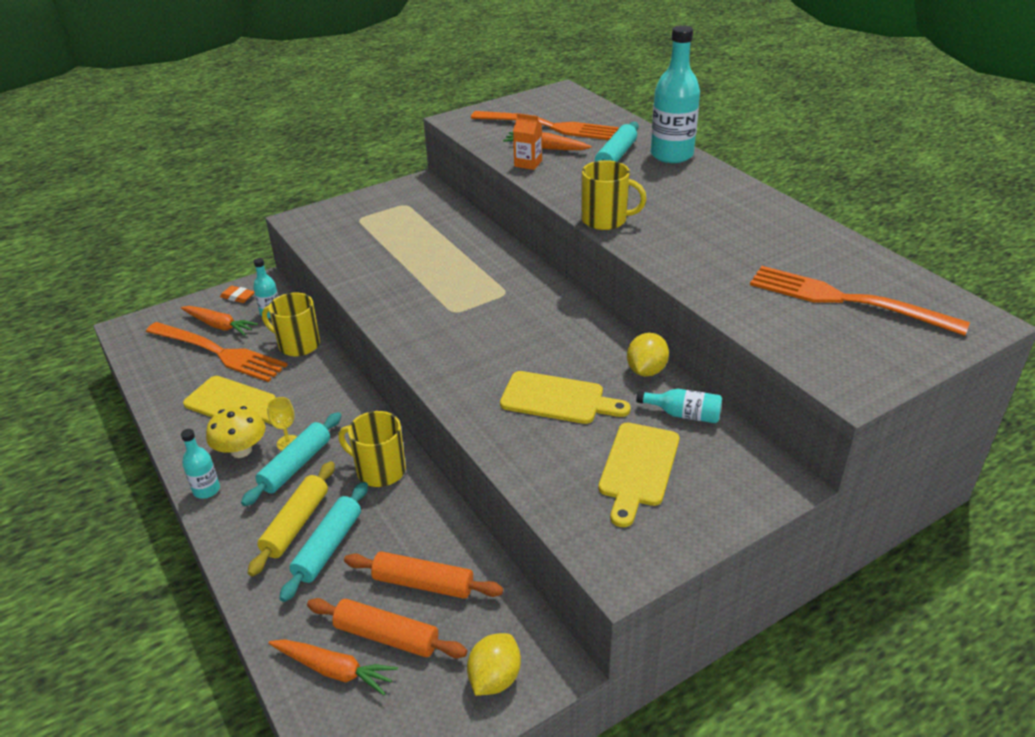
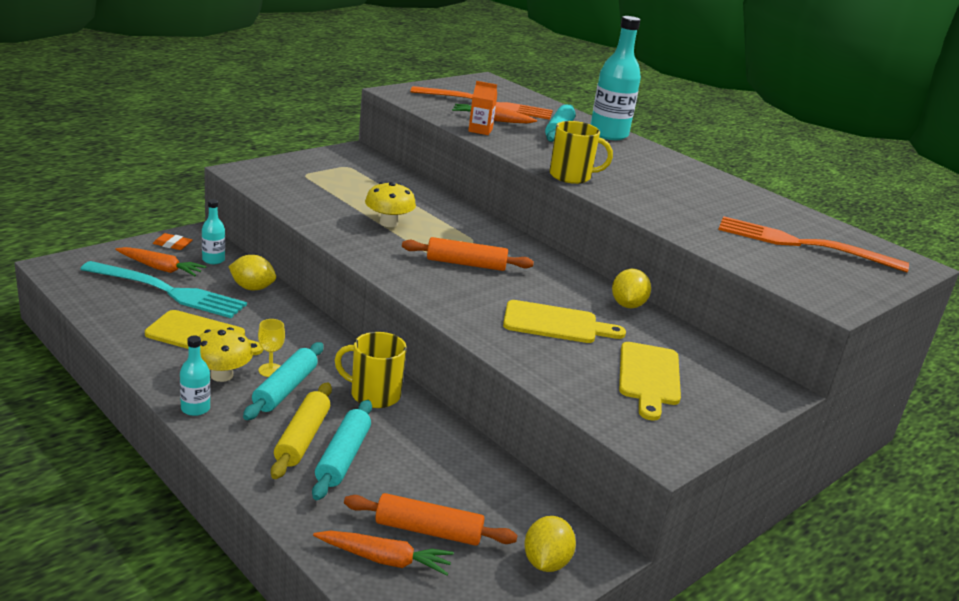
camera: 15 degrees left, 10 degrees down
(219, 353) = (169, 291): orange fork -> turquoise fork
(298, 344) = (252, 288): yellow mug -> yellow lemon
(423, 583) = (450, 487): orange rolling pin -> orange rolling pin (466, 264)
(424, 275) = (388, 223): none -> yellow mushroom
(684, 414) = (673, 338): turquoise bottle -> none

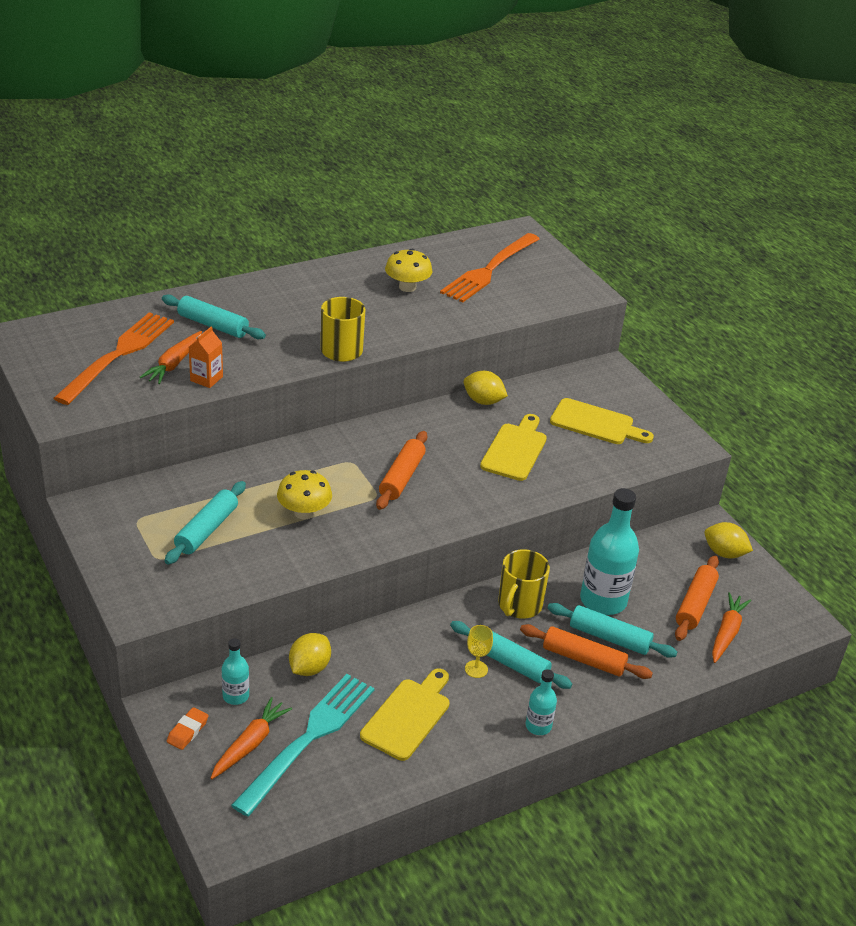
camera: 75 degrees left, 10 degrees up
(222, 375) = (483, 704): yellow mushroom -> yellow mushroom (407, 287)
(302, 438) = (583, 659): yellow rolling pin -> orange rolling pin
(346, 189) = (207, 530): none -> turquoise rolling pin
(608, 134) = (224, 295): turquoise bottle -> turquoise bottle (603, 600)

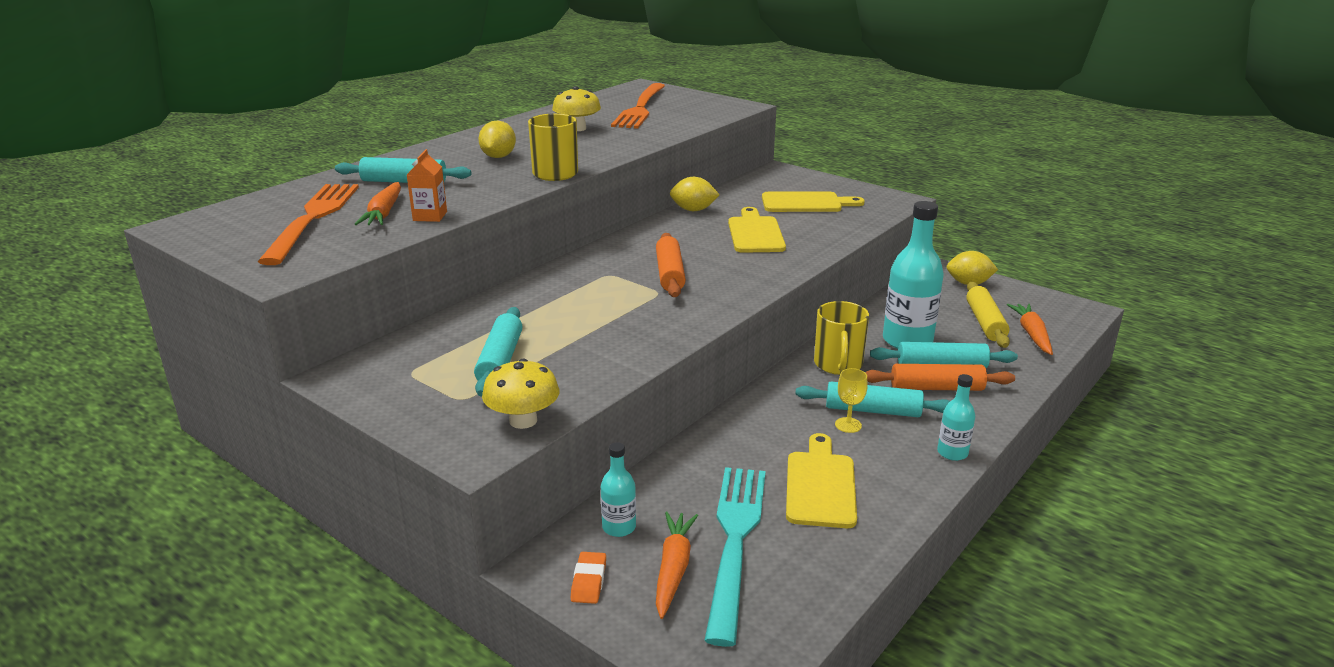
camera: 20 degrees left, 10 degrees down
(304, 512) = (596, 321): yellow mushroom -> yellow mushroom (523, 420)
(309, 668) = (680, 476): yellow lemon -> yellow lemon (498, 157)
(695, 604) = (985, 322): orange rolling pin -> yellow rolling pin

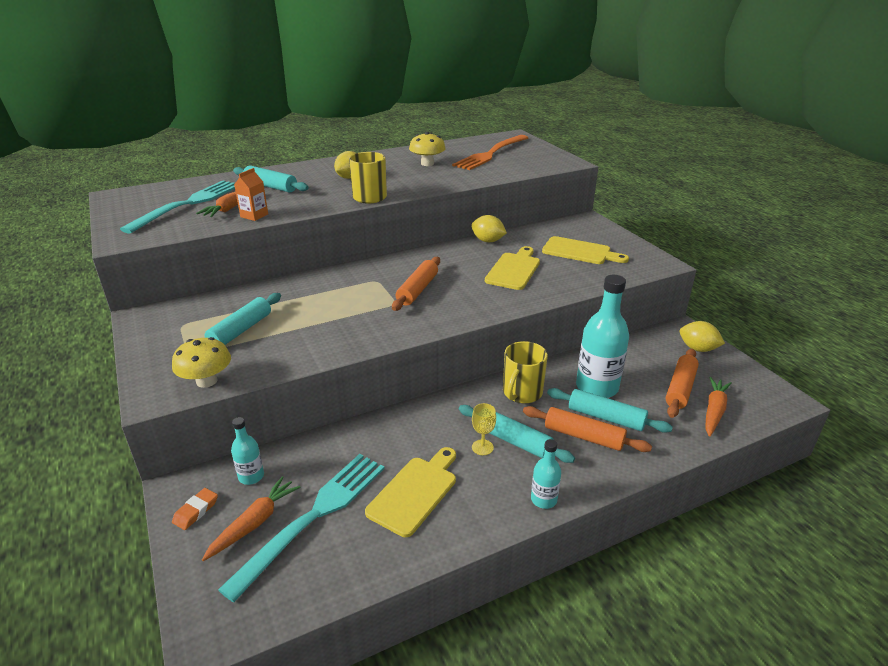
camera: 25 degrees right, 5 degrees up
(313, 218) = (188, 204): orange fork -> turquoise fork
(985, 322) = (680, 388): yellow rolling pin -> orange rolling pin

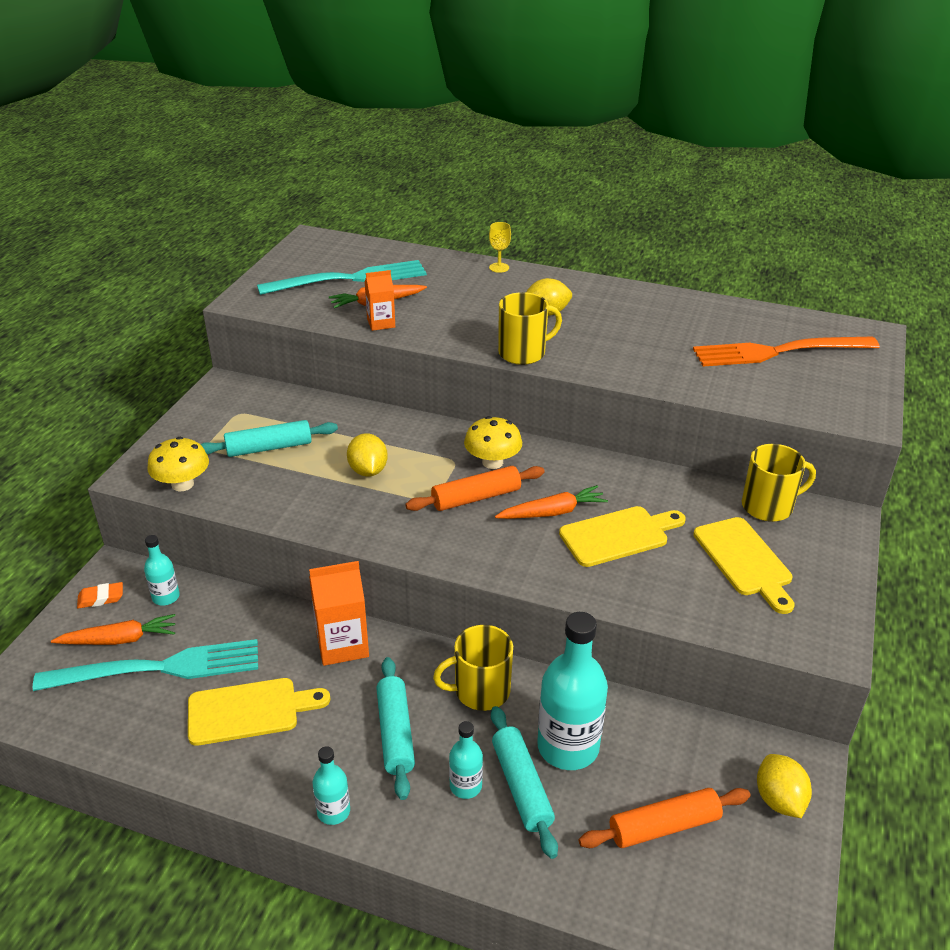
camera: 45 degrees right, 5 degrees up
(271, 186) = (451, 289): turquoise rolling pin -> none
(415, 422) = (342, 644): none -> orange carton
(427, 163) = (667, 331): yellow mushroom -> yellow mushroom (492, 462)
(482, 447) = (359, 716): yellow goblet -> yellow goblet (499, 267)
(488, 241) = (653, 477): yellow lemon -> yellow lemon (368, 470)
(553, 228) = (768, 506): none -> yellow mug
(583, 436) = (465, 786): orange rolling pin -> turquoise bottle
(714, 411) = (658, 884): orange carrot -> orange carrot (552, 512)

